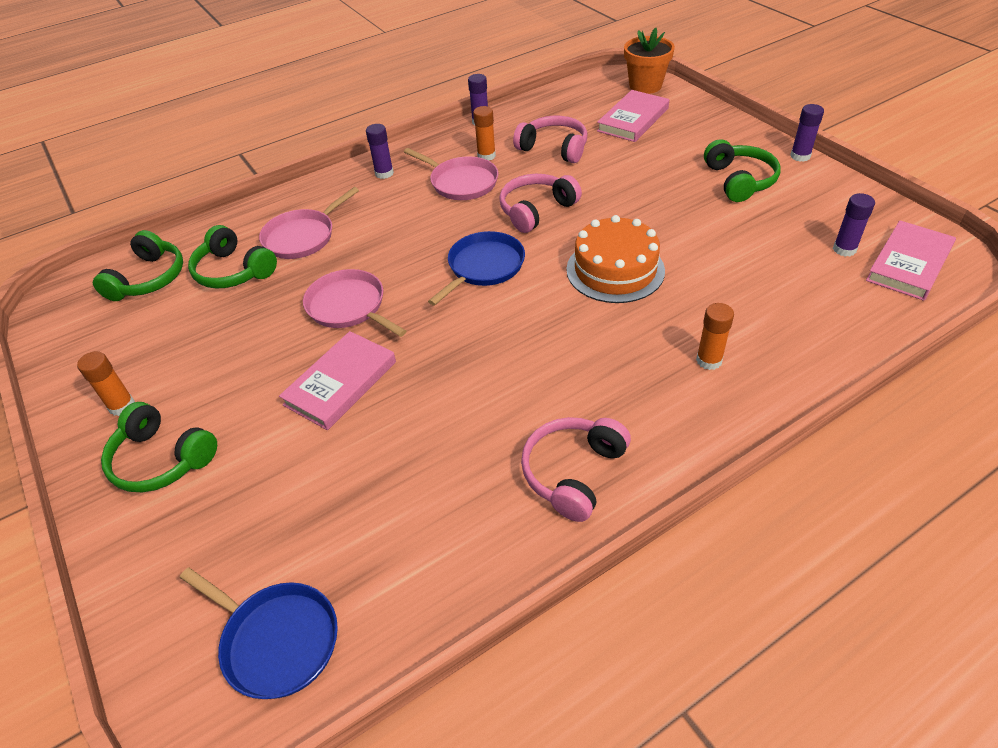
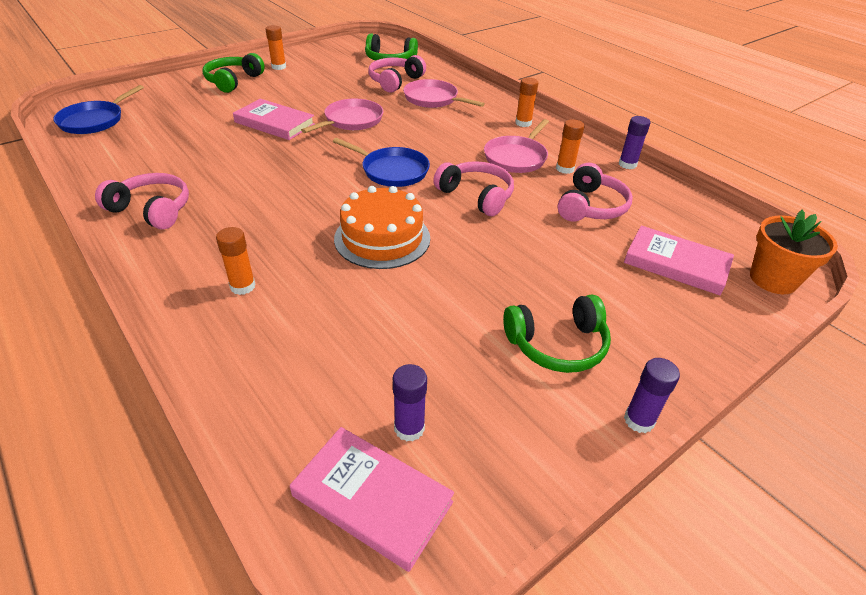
camera: 80 degrees right, 5 degrees down
(233, 271) = (395, 81): green headphones -> pink headphones
(384, 173) = (523, 123): purple glue stick -> orange glue stick

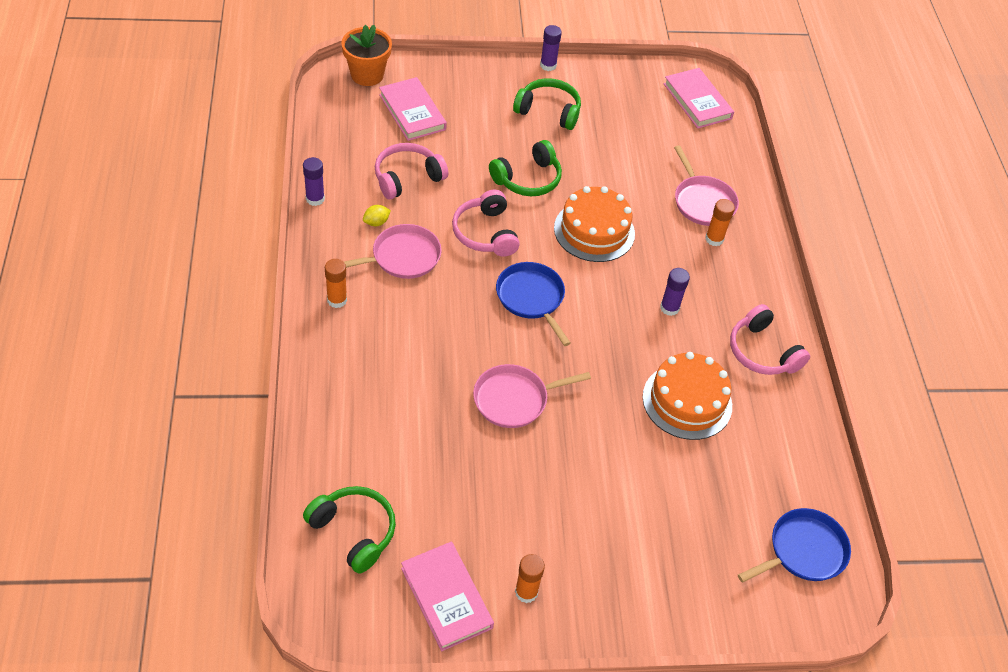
camera: 150 degrees left, 10 degrees up
(216, 158) = (687, 401): none -> orange cake
(233, 81) = (608, 577): green headphones -> green headphones (528, 179)
(274, 123) = (601, 438): pink book -> pink book (446, 598)
(395, 81) = (398, 462): pink headphones -> none
(409, 428) = (662, 116): purple glue stick -> purple glue stick (669, 308)
(433, 99) = (388, 395): pink pan -> pink pan (703, 202)
(565, 169) = (376, 222): orange glue stick -> yellow lemon

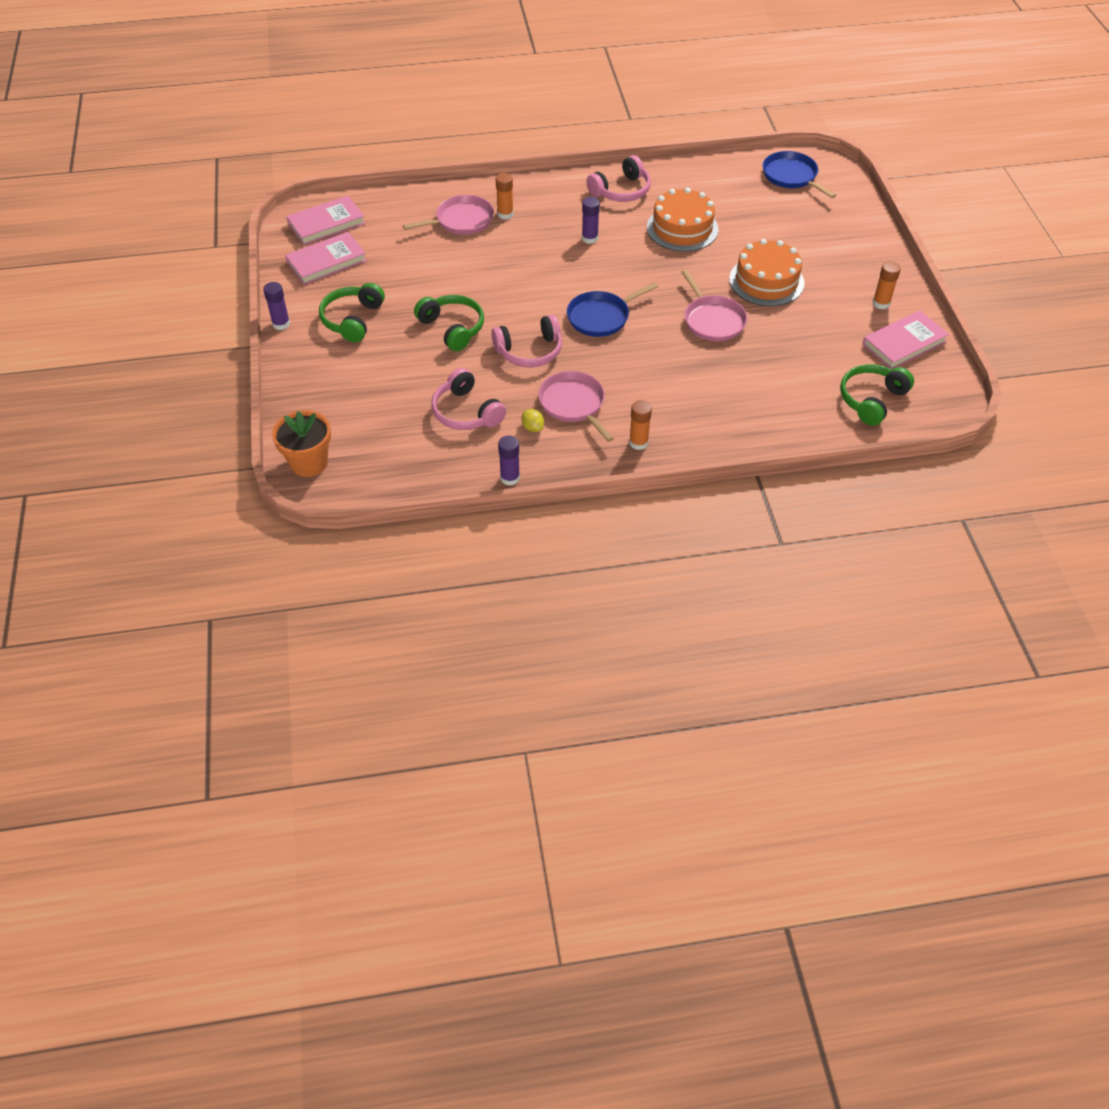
camera: 90 degrees left, 0 degrees up
(412, 112) = (366, 419): pink book -> pink book (326, 261)
(594, 231) = (511, 283): orange cake -> orange cake (766, 281)

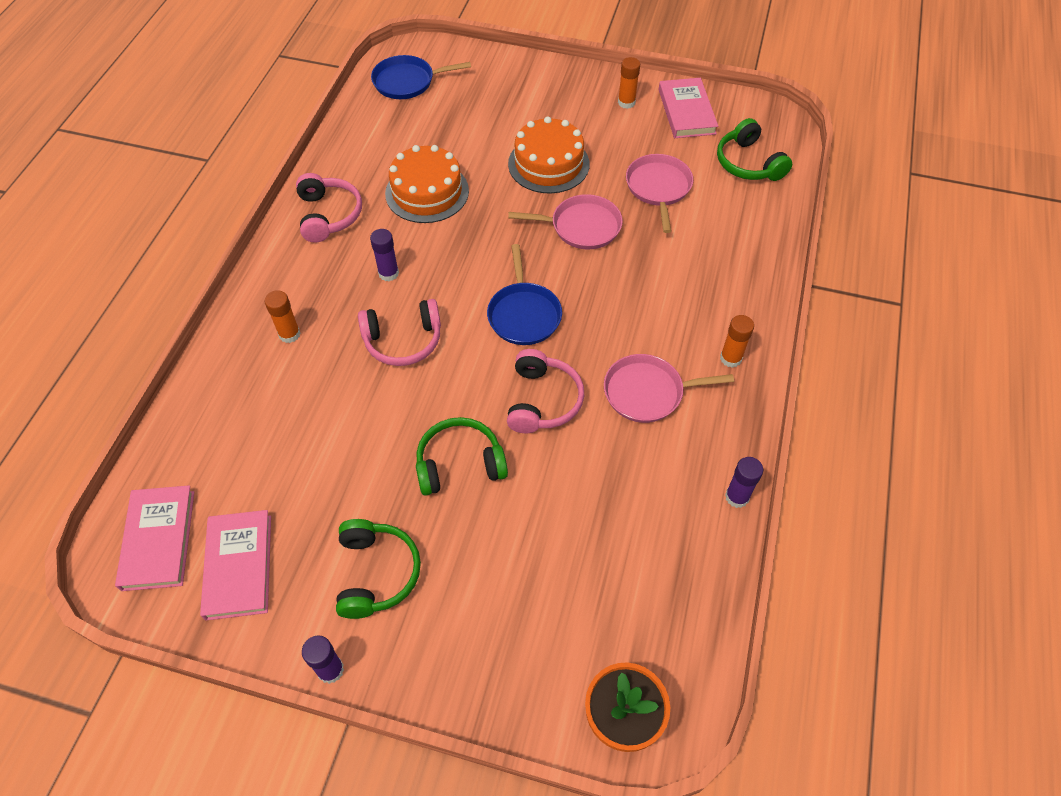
camera: 65 degrees left, 5 degrees up
(352, 320) = (376, 573): green headphones -> green headphones turned 135 degrees counterclockwise
(461, 220) = (268, 382): pink pan -> pink pan (658, 188)
(466, 412) = (612, 502): pink headphones -> pink headphones (403, 341)
(533, 427) = (667, 444): yellow lemon -> none

